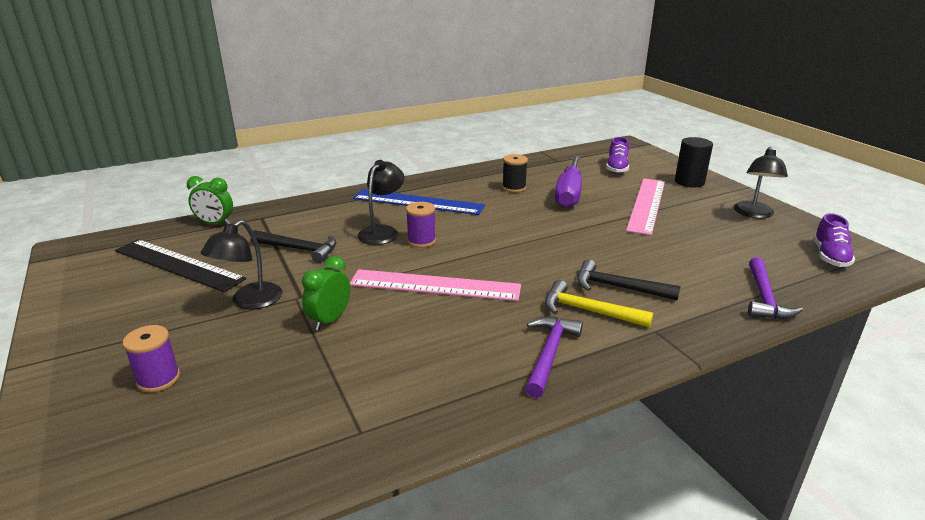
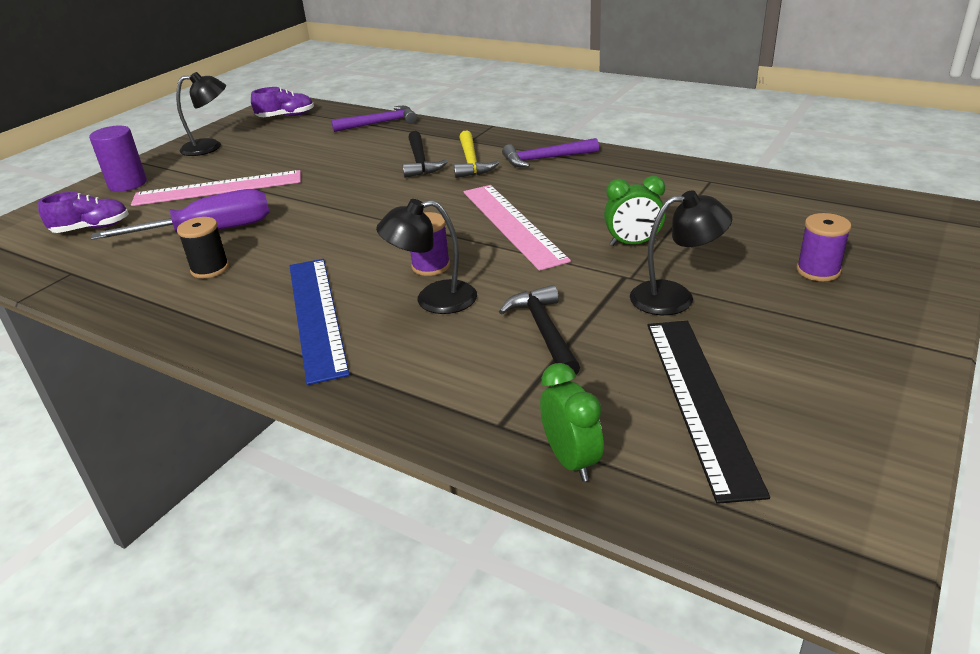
camera: 120 degrees left, 5 degrees up
(689, 182) = (127, 184): black cylinder -> purple cylinder

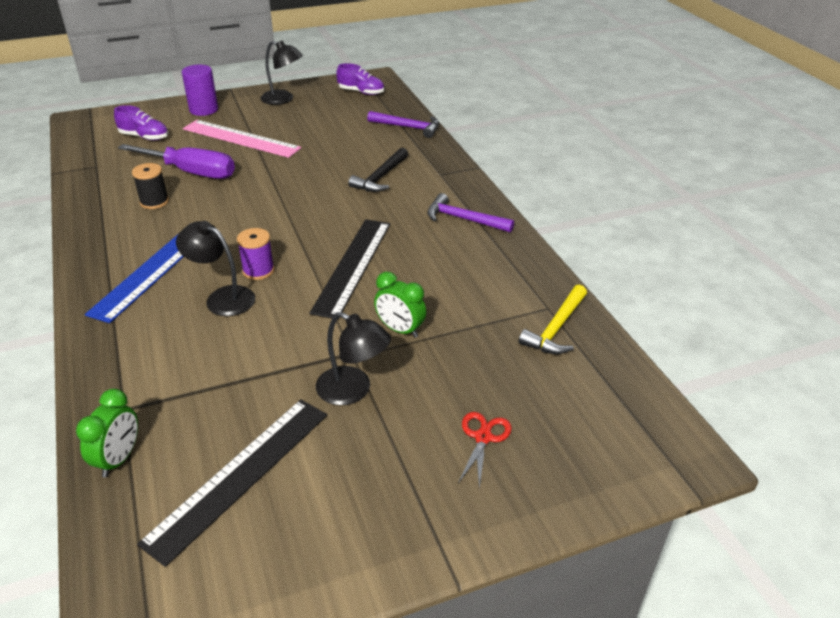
camera: 35 degrees right, 5 degrees up
(471, 162) = (411, 195): yellow hammer -> yellow hammer (556, 328)
(512, 224) = (352, 266): pink ruler -> black ruler
(544, 332) = (240, 362): black hammer -> none
(818, 271) = (483, 437): purple spool -> red scissors

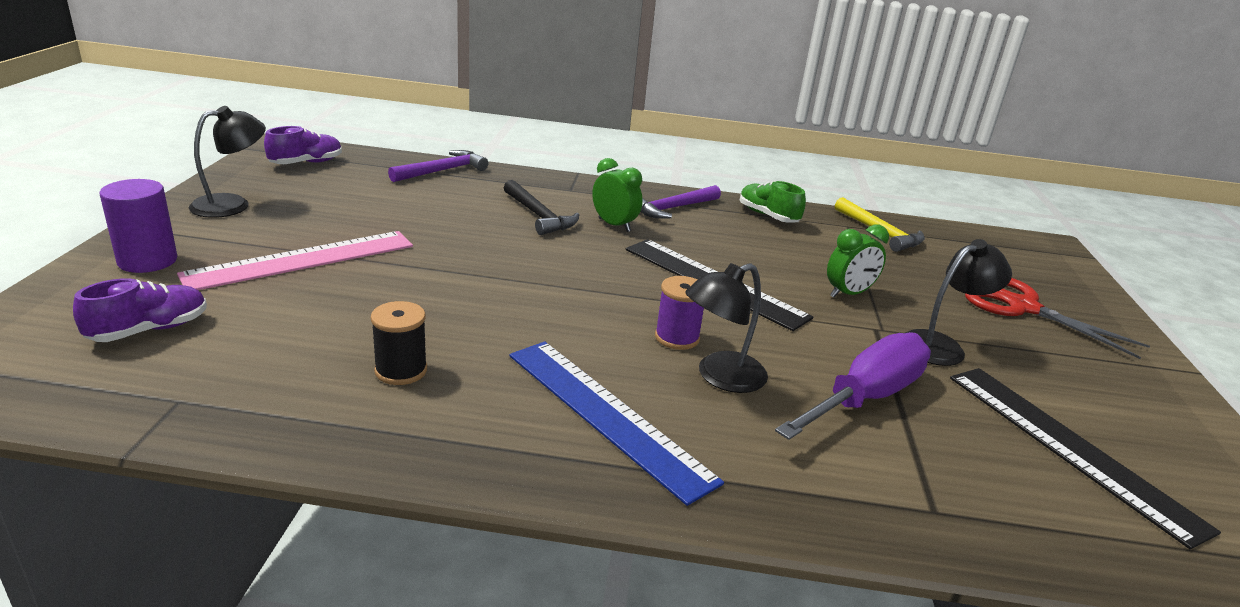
camera: 65 degrees left, 10 degrees down
(119, 459) = (1036, 535): green clock -> green clock (614, 225)
(191, 172) = (348, 319): purple screwdriver -> purple screwdriver (865, 398)
(483, 437) = (1021, 307): red scissors -> red scissors, size x1.79
(510, 263) = (768, 216): none -> green shoe

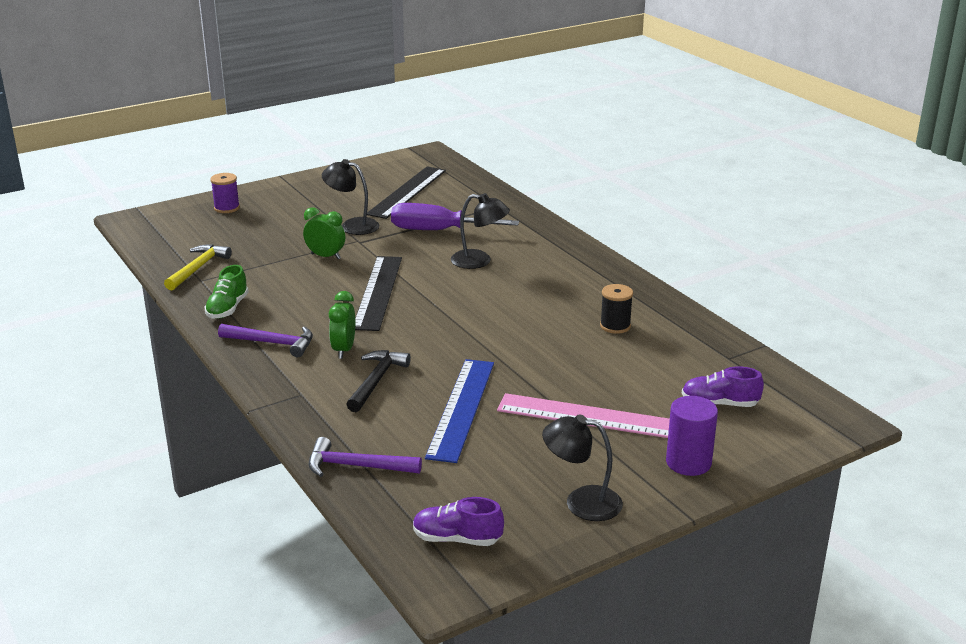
camera: 125 degrees left, 0 degrees up
(606, 415) = (555, 273): blue ruler -> blue ruler (462, 408)
(677, 338) = (462, 281): purple spool -> purple spool (227, 208)
(1021, 307) = (263, 215): red scissors -> none

